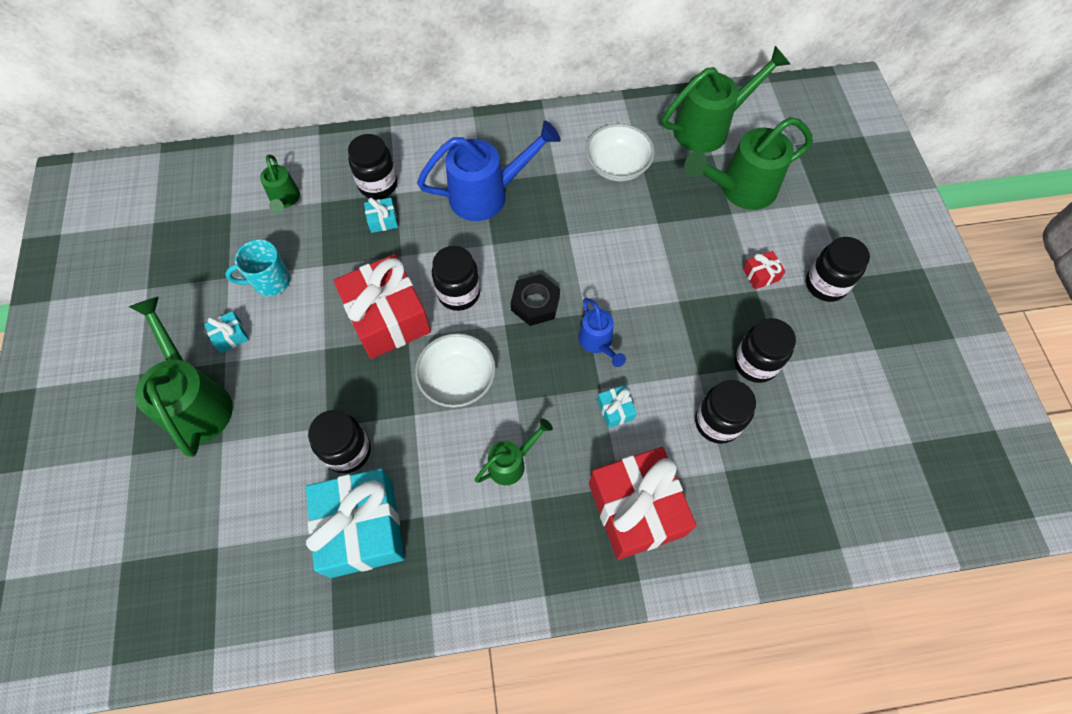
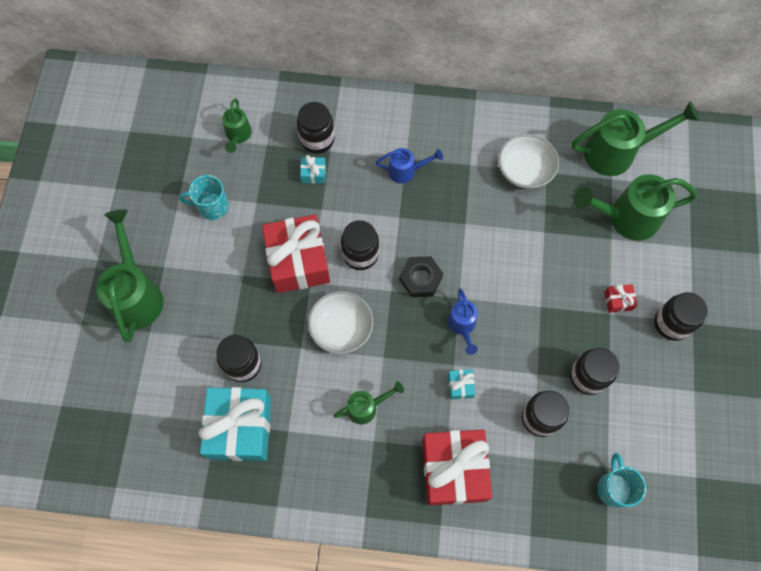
camera: 15 degrees right, 5 degrees up
(230, 336) = (172, 246): turquoise gift -> none
(487, 195) = (406, 171): blue watering can -> blue watering can, size x0.54
(826, 480) = (613, 488): none -> turquoise mug

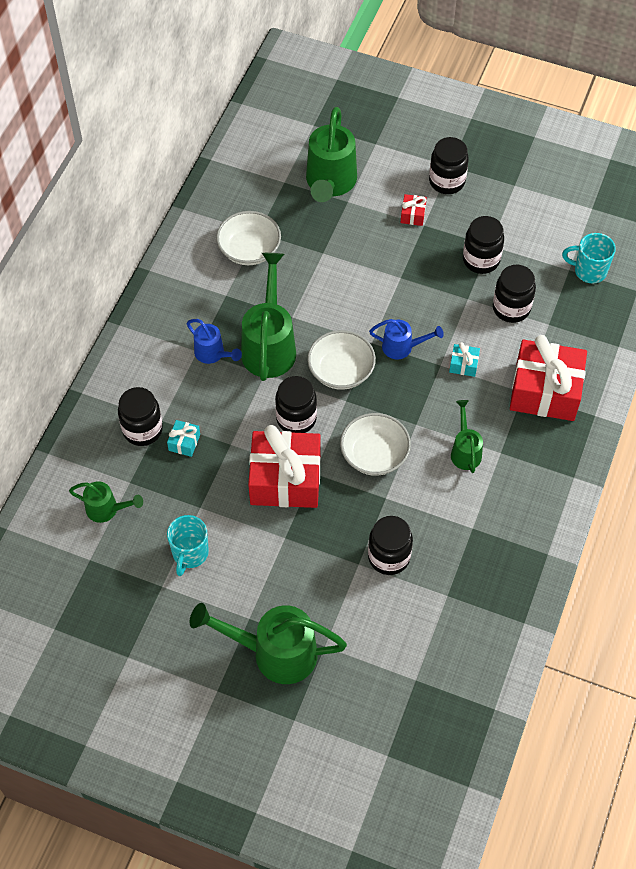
camera: 75 degrees left, 10 degrees down
(240, 428) = (458, 572): turquoise gift -> none
(406, 171) = (213, 354): blue watering can -> blue watering can turned 120 degrees clockwise
(420, 279) = (341, 371): black nut -> white bowl
(617, 152) = (257, 169): green watering can -> green watering can (269, 345)

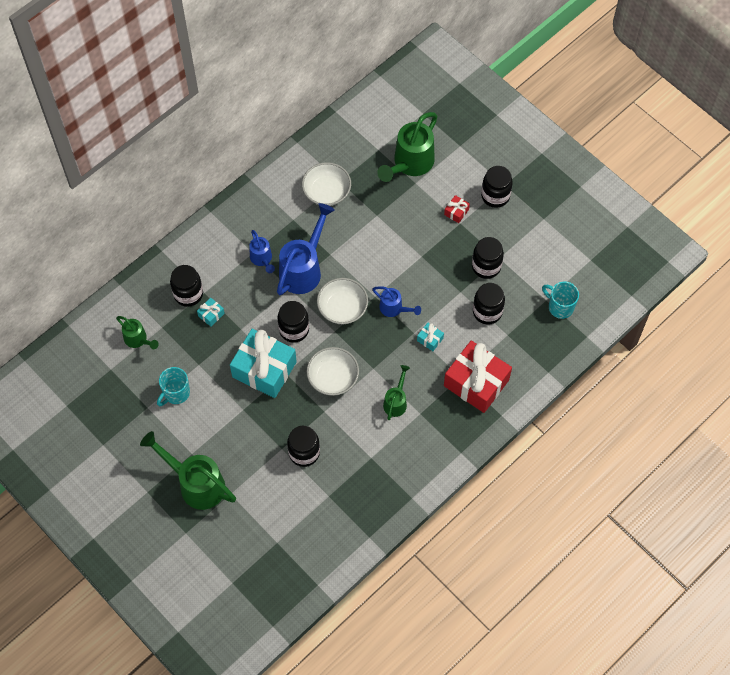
camera: 25 degrees right, 5 degrees up
(269, 345) = (303, 269): green watering can -> blue watering can
(285, 479) = (264, 369): red gift -> turquoise gift

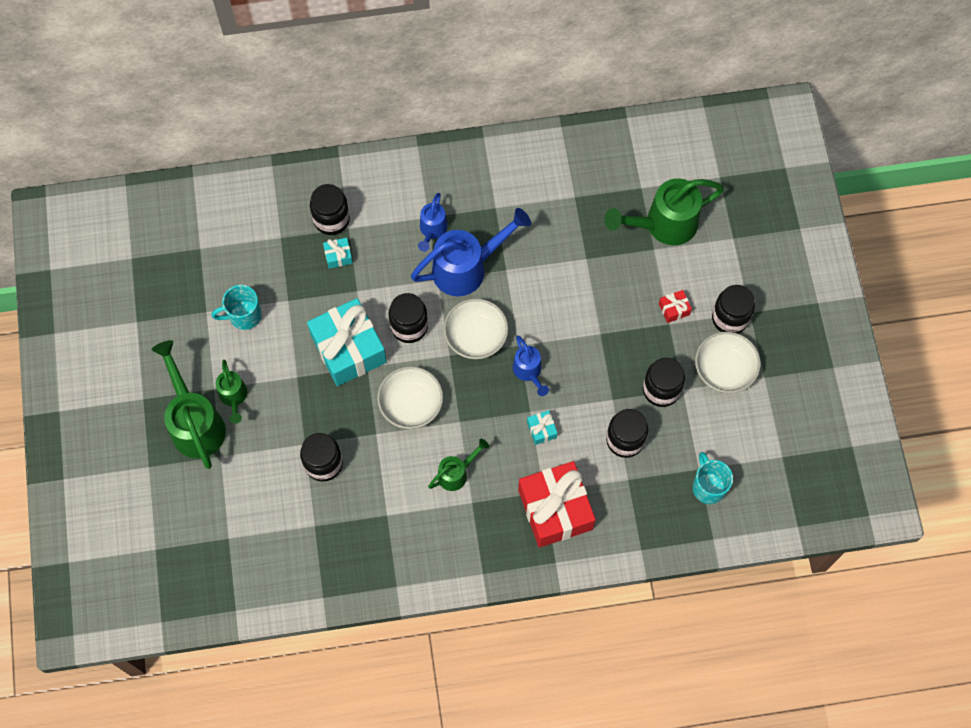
camera: 35 degrees right, 5 degrees up
(138, 340) = (248, 235): green watering can -> green watering can (233, 397)
(326, 192) = (552, 200): white bowl -> white bowl (724, 369)

